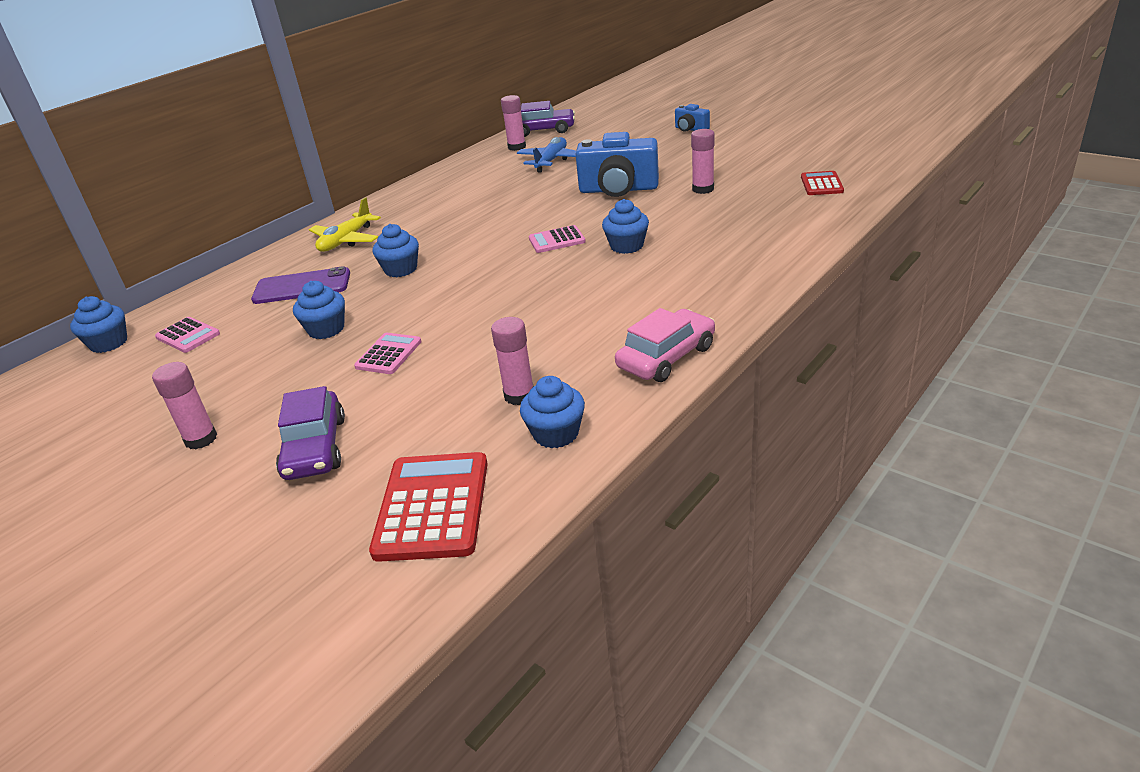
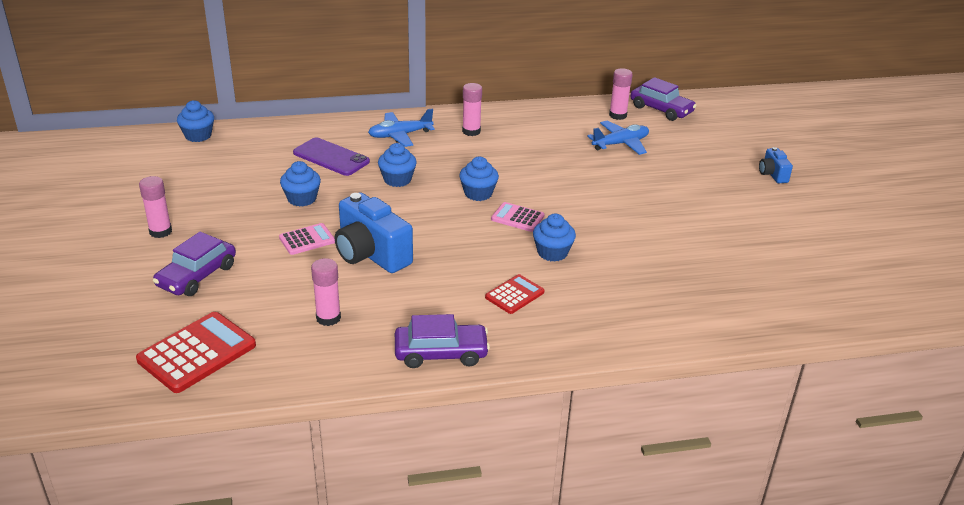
camera: 35 degrees right, 0 degrees up
(188, 336) = (236, 156): pink calculator -> none
(346, 240) = (400, 135): yellow plane -> blue plane
(556, 434) = (309, 356): blue cupcake -> blue cupcake (478, 193)
(618, 189) = (625, 200): blue camera -> blue camera (371, 254)
(666, 357) = (441, 353): pink car -> purple car
(703, 189) = (684, 238): pink glue stick -> pink glue stick (471, 131)
(821, 184) = (781, 292): red calculator -> red calculator (514, 295)

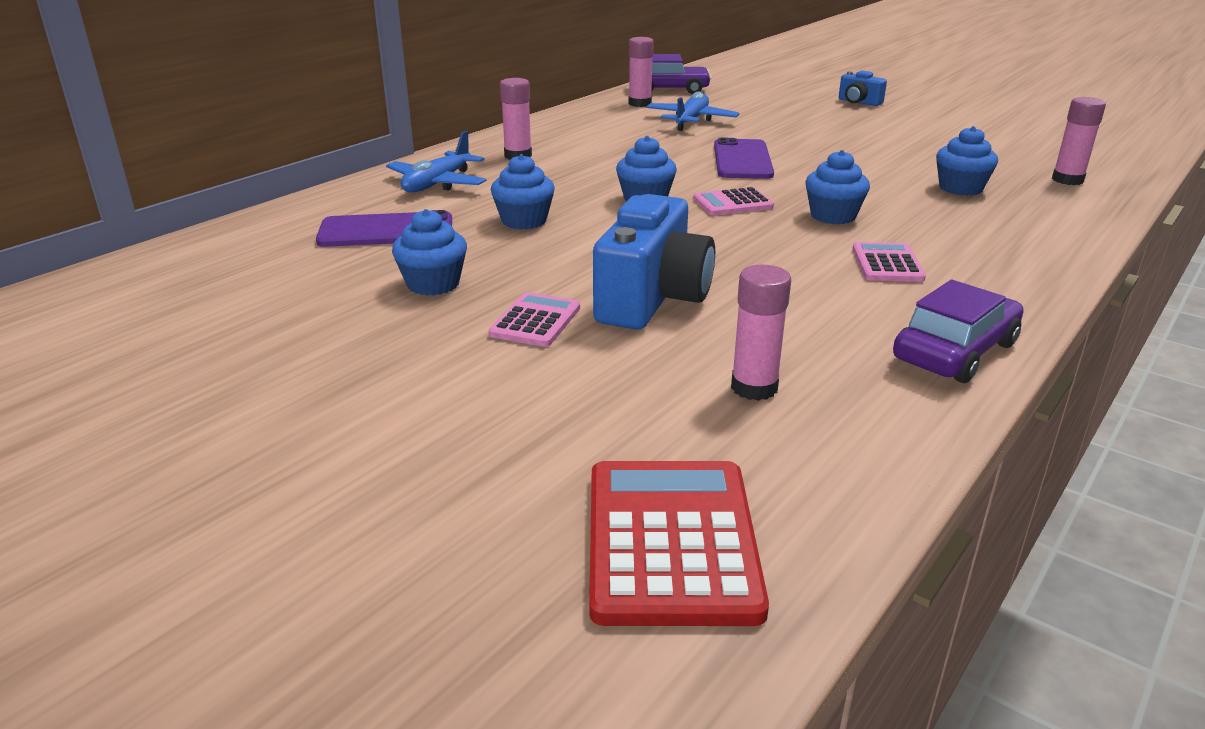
camera: 40 degrees left, 5 degrees down
(160, 231) = (263, 416): pink glue stick -> pink glue stick (1067, 180)
(197, 276) = (452, 440): purple car -> none
(198, 136) = (106, 280): blue cupcake -> blue cupcake (960, 188)
(371, 254) = (652, 299): blue camera -> blue camera turned 75 degrees counterclockwise
(514, 295) = (887, 264): red calculator -> pink calculator
(586, 189) = (742, 160): none -> purple phone

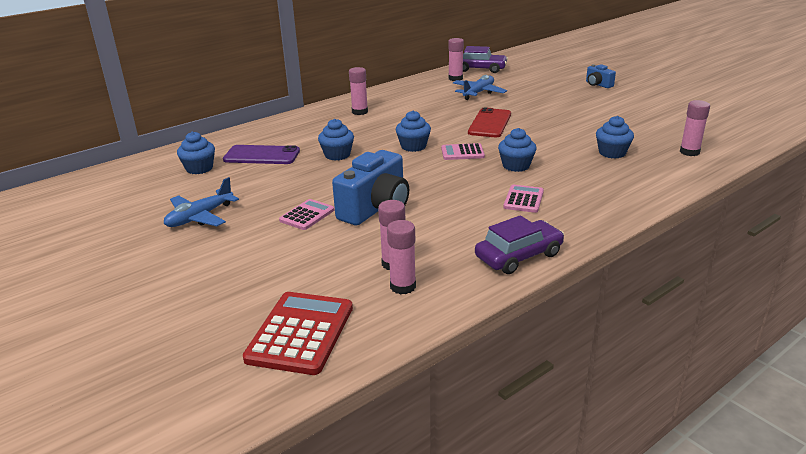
camera: 15 degrees right, 0 degrees up
(433, 284) = (268, 189): blue cupcake -> blue cupcake (199, 168)
(437, 184) = (305, 127): blue plane -> blue plane (200, 217)
(742, 160) = (490, 123): purple phone -> red phone
(801, 426) = (403, 286): none -> pink glue stick

